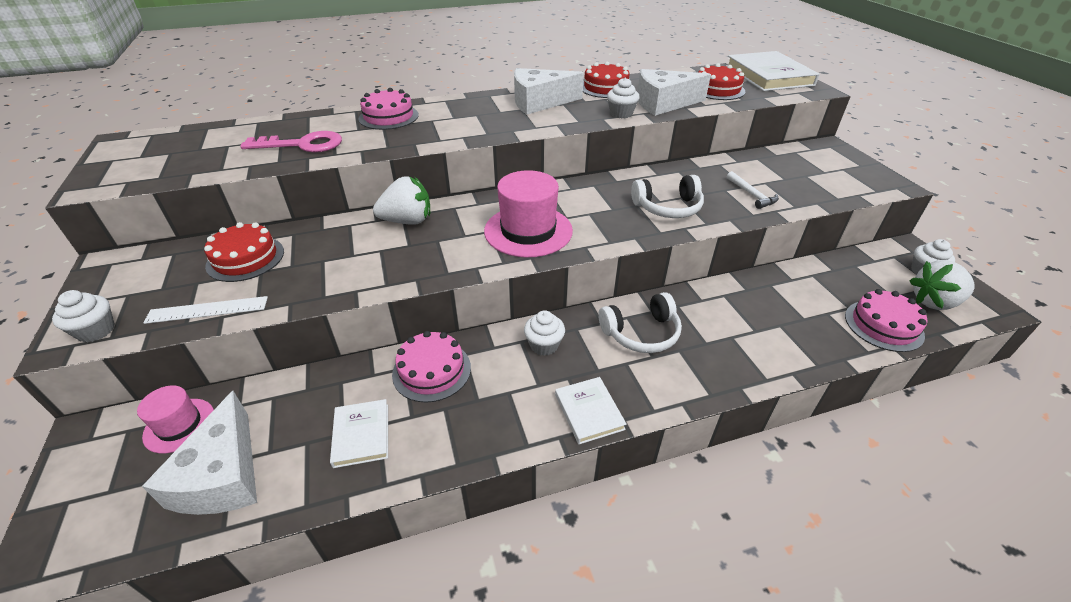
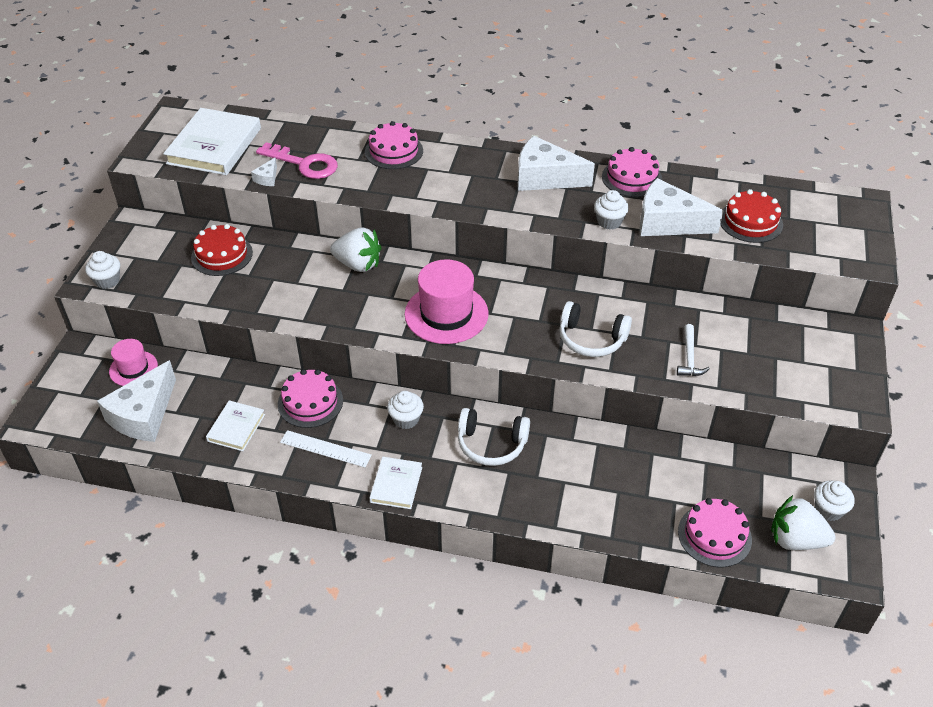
camera: 30 degrees right, 5 degrees up
(207, 310) = (177, 292): white ruler -> white ruler (325, 449)
(268, 164) = (267, 178): none -> white cheese
(605, 87) = (631, 178): red cake -> pink cake
(769, 76) = (839, 220): white book -> white book (214, 146)

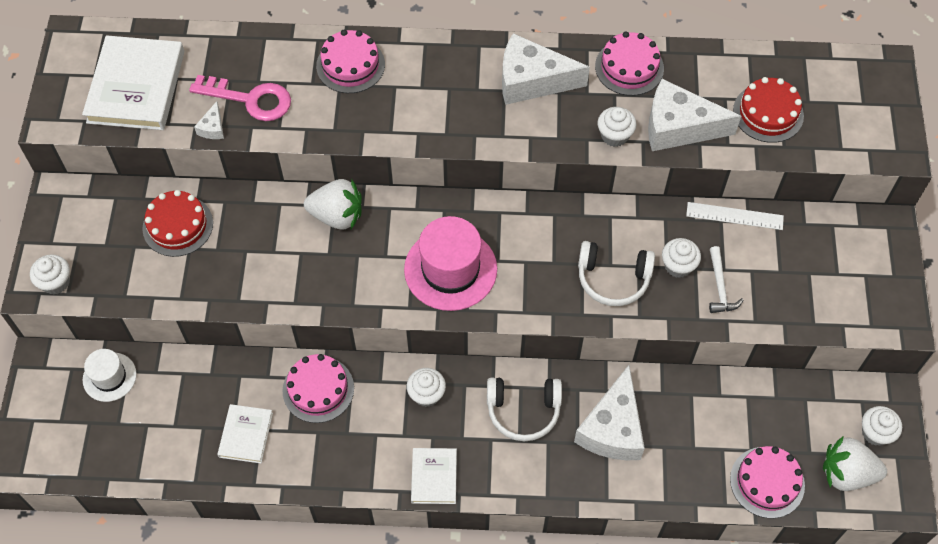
camera: 10 degrees left, 15 degrees up
(133, 368) = (109, 377): pink hat -> white hat
(143, 415) = (139, 435): white cheese -> white cheese (612, 428)
(325, 449) = (349, 445): white ruler -> white ruler (734, 216)
(653, 337) = (678, 266): none -> white cupcake

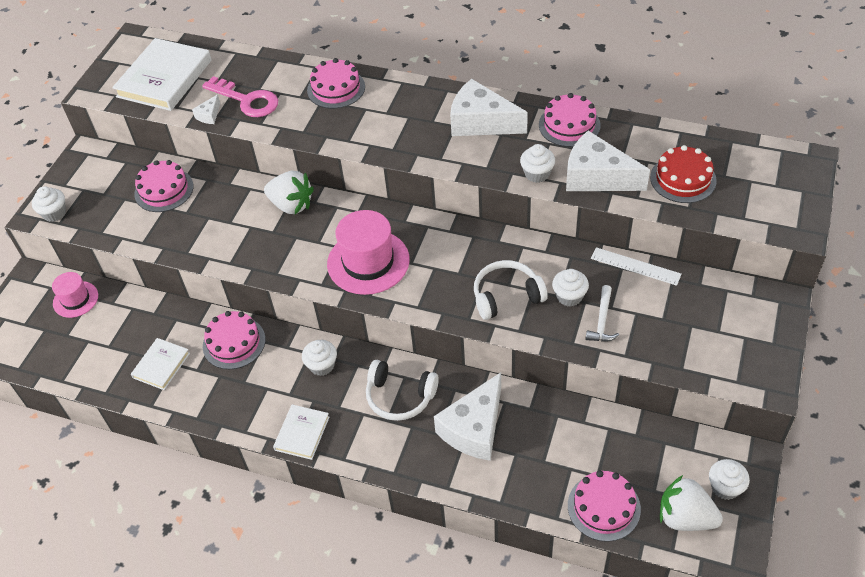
camera: 20 degrees right, 10 degrees down
(109, 377) = (75, 299): white hat -> pink hat
(178, 225) = (164, 190): red cake -> pink cake
(613, 279) = (506, 296): white headphones -> white headphones turned 135 degrees clockwise

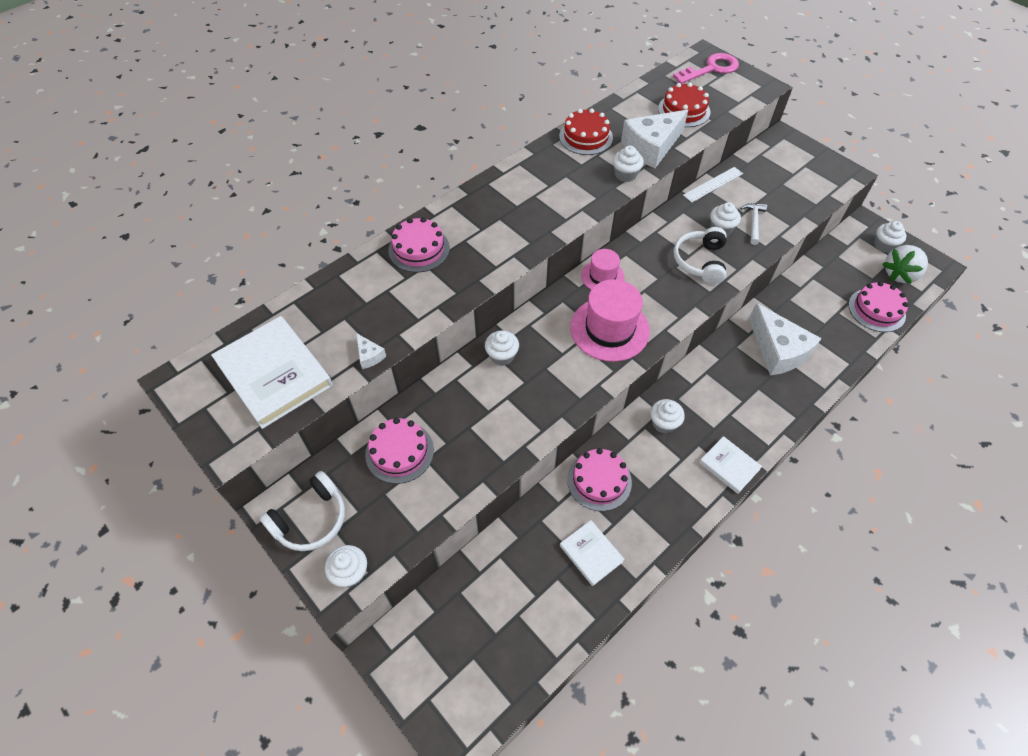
camera: 65 degrees left, 5 degrees up
(75, 299) = (450, 609): pink hat -> pink hat (602, 276)
(247, 100) = (375, 318): pink key -> pink key (711, 69)
(291, 205) = (502, 356): white strawberry -> white cupcake
(400, 397) = (725, 383): white headphones -> white headphones (311, 520)
(481, 122) = (542, 180): white cheese -> none
(569, 125) = (586, 137): pink cake -> red cake
(602, 320) = (753, 222): white hammer -> white hammer turned 120 degrees counterclockwise

